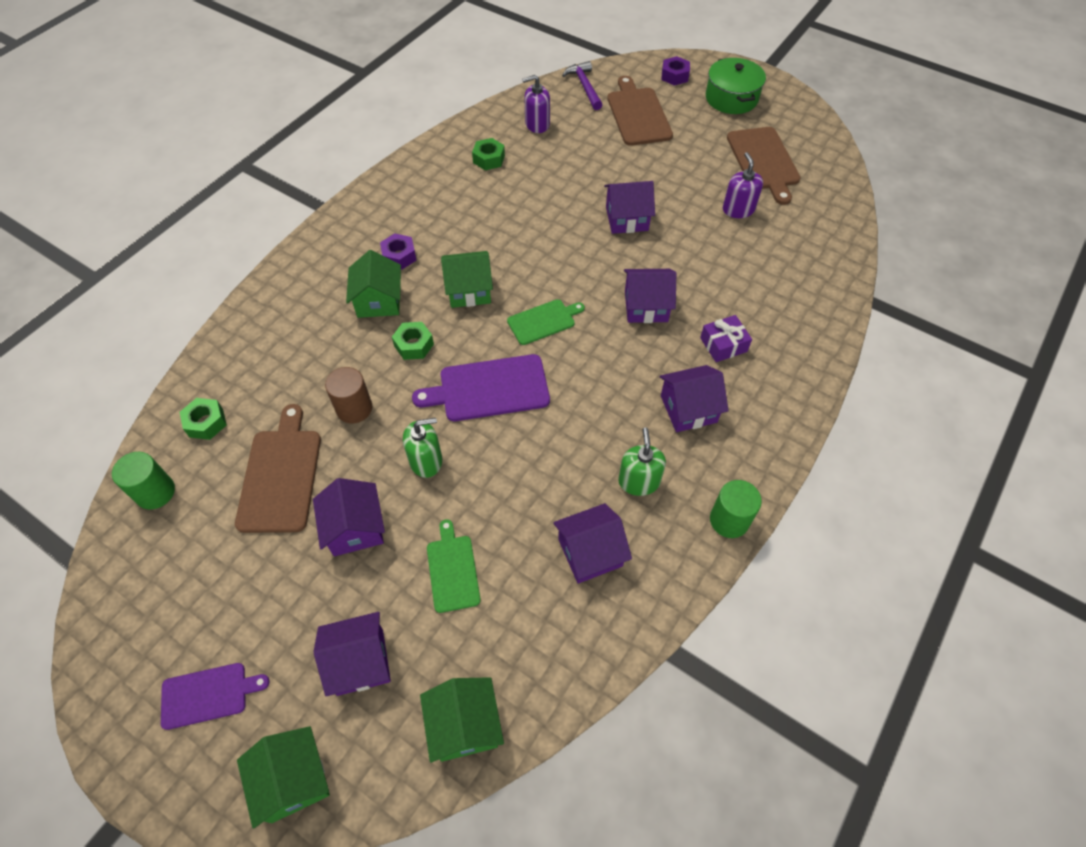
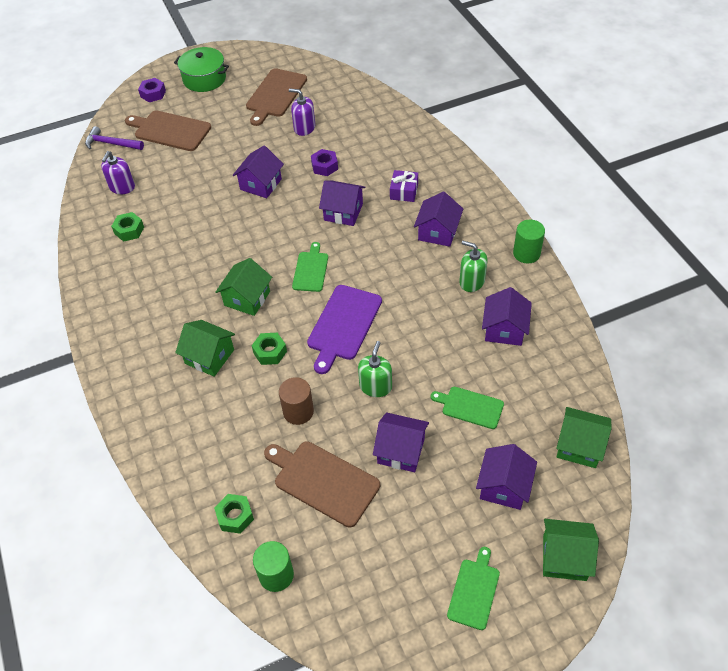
camera: 55 degrees left, 5 degrees down
(208, 695) = (474, 591): purple cutting board -> green cutting board
(399, 256) = (176, 326): purple nut -> purple nut (324, 166)
(646, 306) = (343, 212): purple house -> purple house turned 75 degrees clockwise
(763, 161) = (275, 95): brown cutting board -> brown cutting board turned 90 degrees clockwise

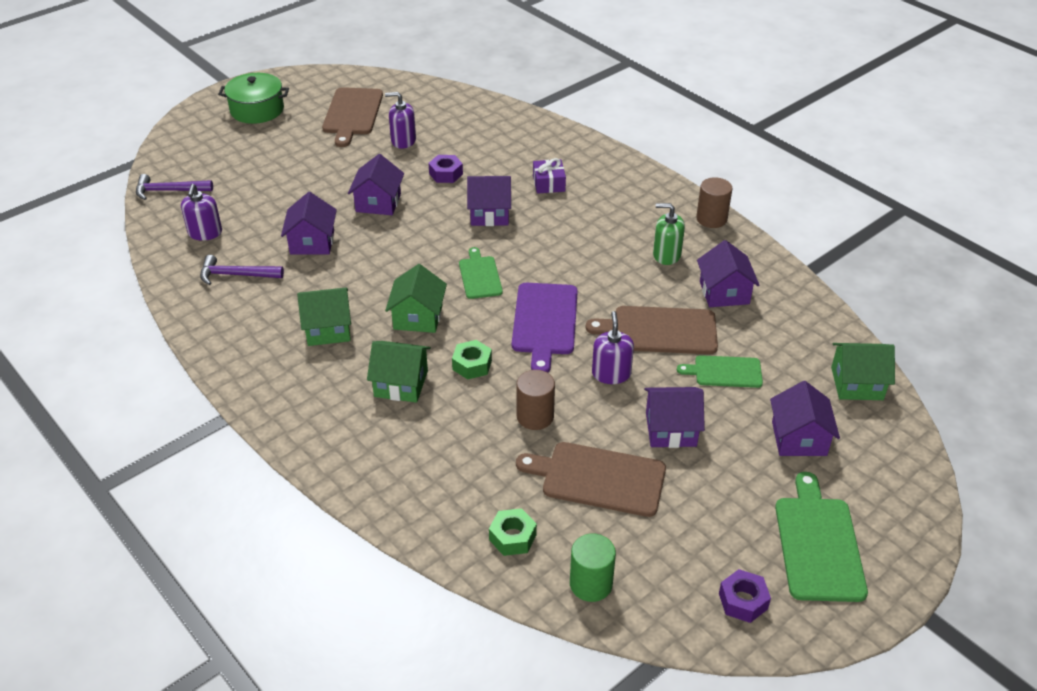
camera: 20 degrees left, 10 degrees down
(129, 230) = (236, 275): green nut -> purple hammer
(153, 94) = (199, 133): purple nut -> purple nut (743, 601)
(170, 130) = (239, 167): brown cutting board -> brown cutting board (660, 330)
(375, 386) = (611, 374): green soap dispenser -> purple soap dispenser
(438, 232) = (606, 215): purple house -> purple house (312, 242)
(474, 591) = (818, 544): green cutting board -> green cutting board, size x1.61
(526, 253) = (711, 219): green cylinder -> brown cylinder
(564, 557) = (895, 489): green house -> green house (328, 329)

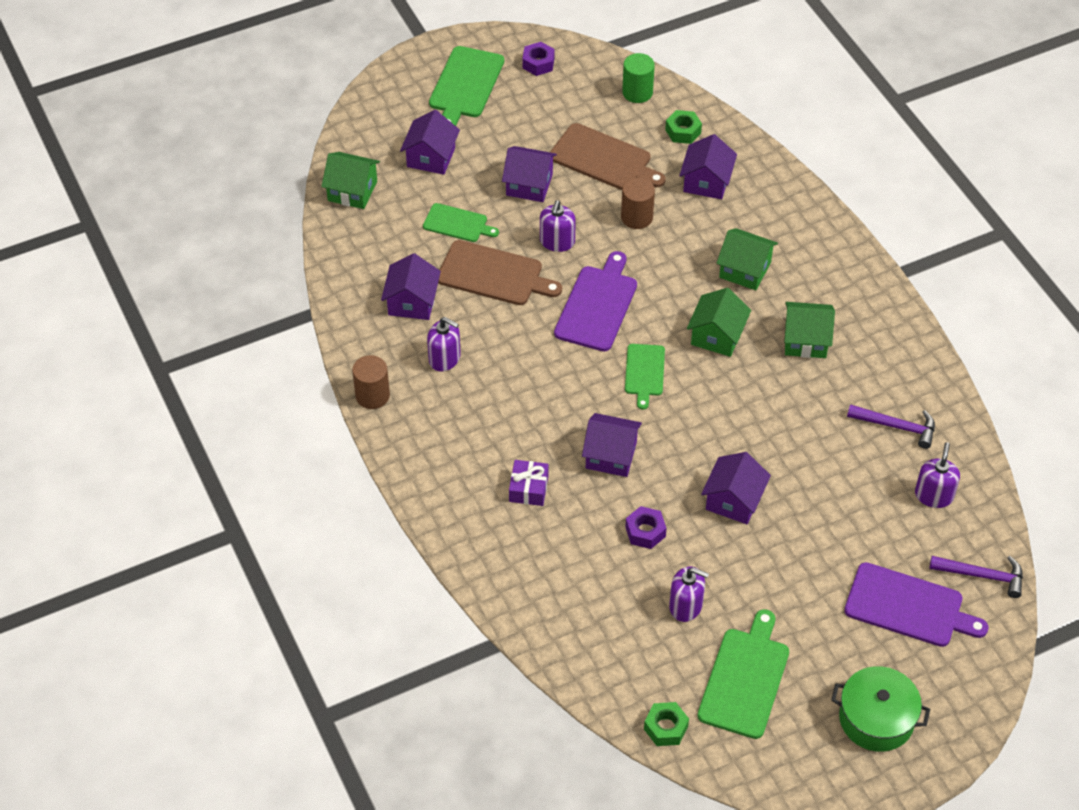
camera: 165 degrees left, 10 degrees up
(231, 165) = (908, 606): none -> purple cutting board
(312, 242) = (814, 455): purple house -> purple house (706, 182)
(352, 114) = (745, 679): brown cutting board -> green cutting board
(472, 365) = (677, 275): green nut -> green nut (665, 728)
(666, 255) = (444, 358): green soap dispenser -> purple soap dispenser

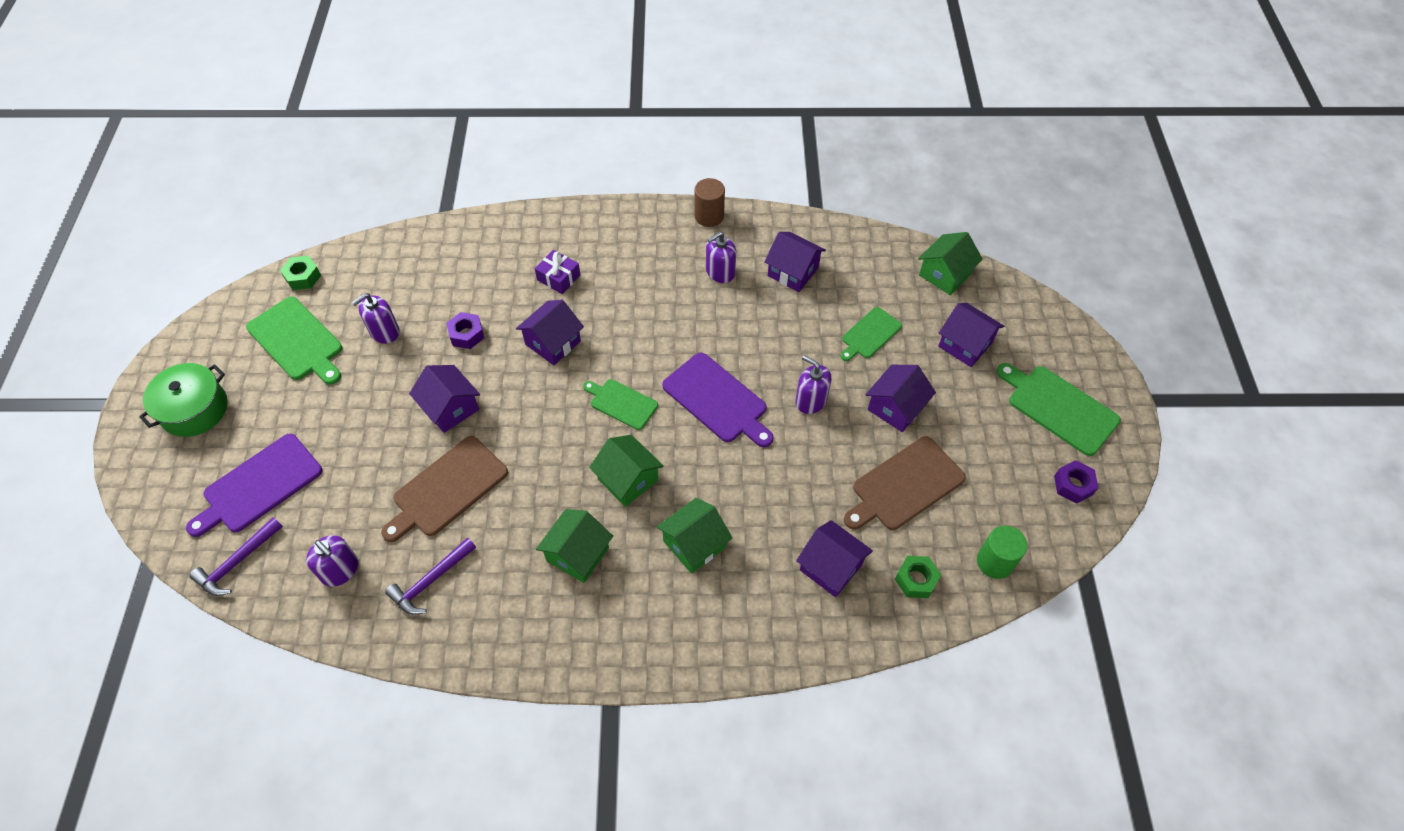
camera: 115 degrees right, 5 degrees up
(494, 274) = (795, 338): brown cutting board -> brown cutting board (447, 489)
(636, 217) = (811, 480): brown cylinder -> none

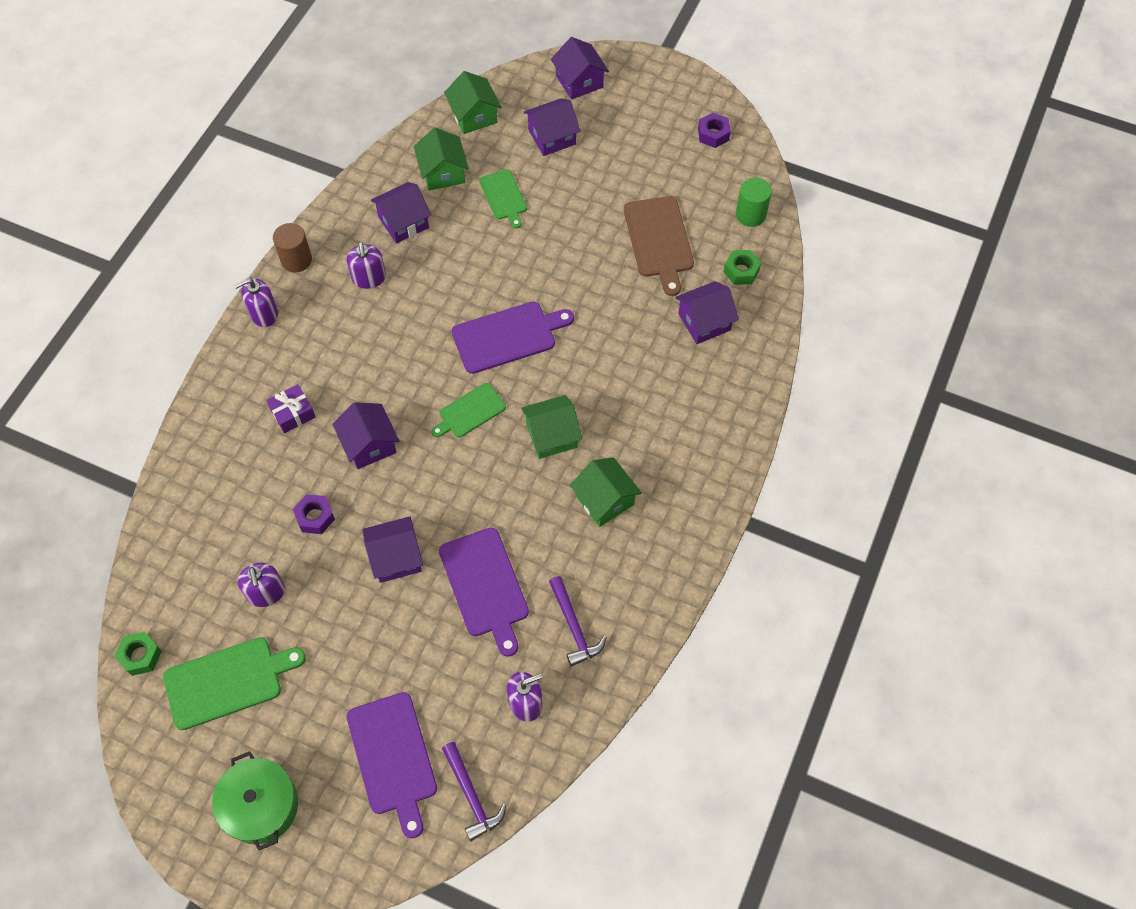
camera: 65 degrees left, 5 degrees up
(447, 489) = (485, 586): brown cutting board -> purple cutting board
(694, 544) = (638, 409): green house -> green house (443, 173)
(811, 400) = (546, 268): purple soap dispenser -> purple soap dispenser (263, 314)
(895, 407) = (585, 213): purple house -> purple house (579, 81)
(1059, 408) = (644, 107): green cutting board -> none

